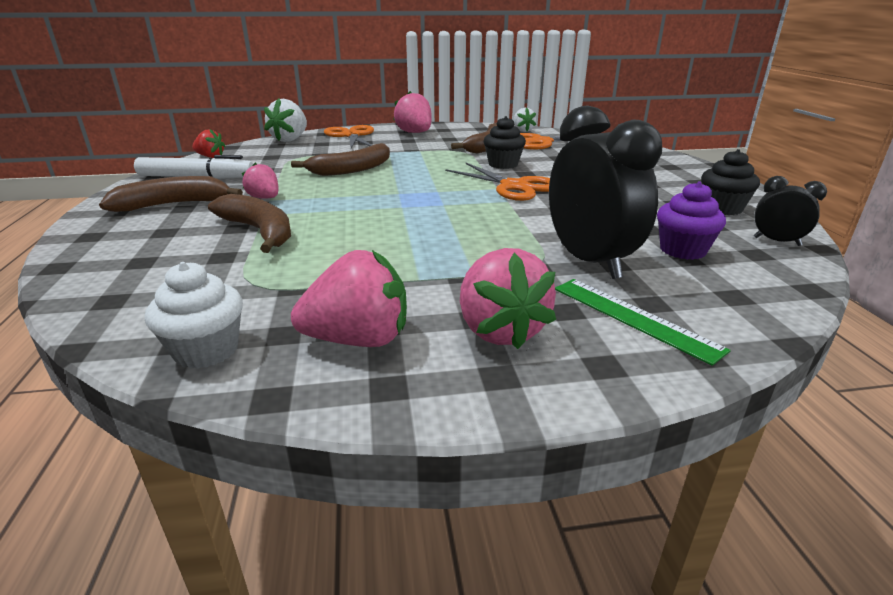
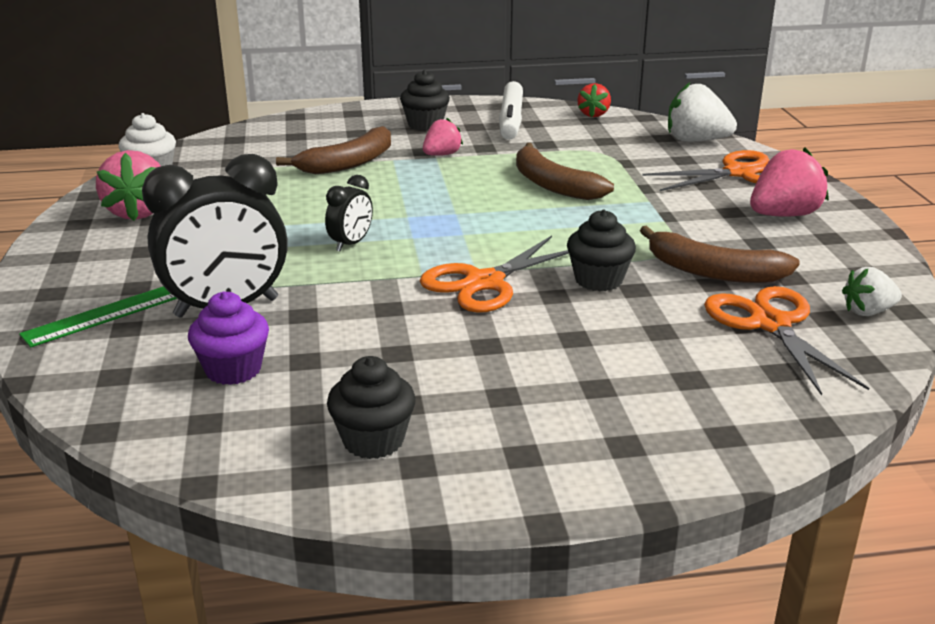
camera: 90 degrees right, 0 degrees up
(174, 204) = (425, 124): brown banana -> black cupcake
(500, 330) = (120, 258): pink strawberry -> none
(777, 241) = (235, 451): black clock -> black clock (351, 244)

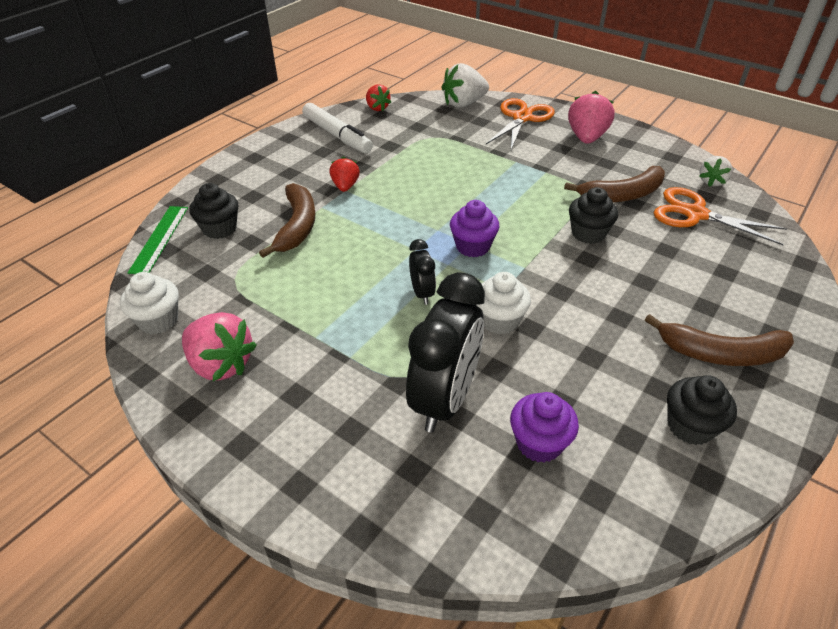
camera: 45 degrees left, 15 degrees up
(106, 314) = (378, 469): green ruler -> green ruler (160, 239)
(373, 290) = (499, 320): none -> white cupcake
(425, 124) = (288, 165): black cupcake -> black cupcake (220, 229)
(441, 155) = (345, 186): pink strawberry -> red strawberry
(461, 237) = (473, 246): none -> purple cupcake
(484, 282) = (543, 273): orange scissors -> none
(553, 185) = (450, 176): brown banana -> brown banana (721, 353)

